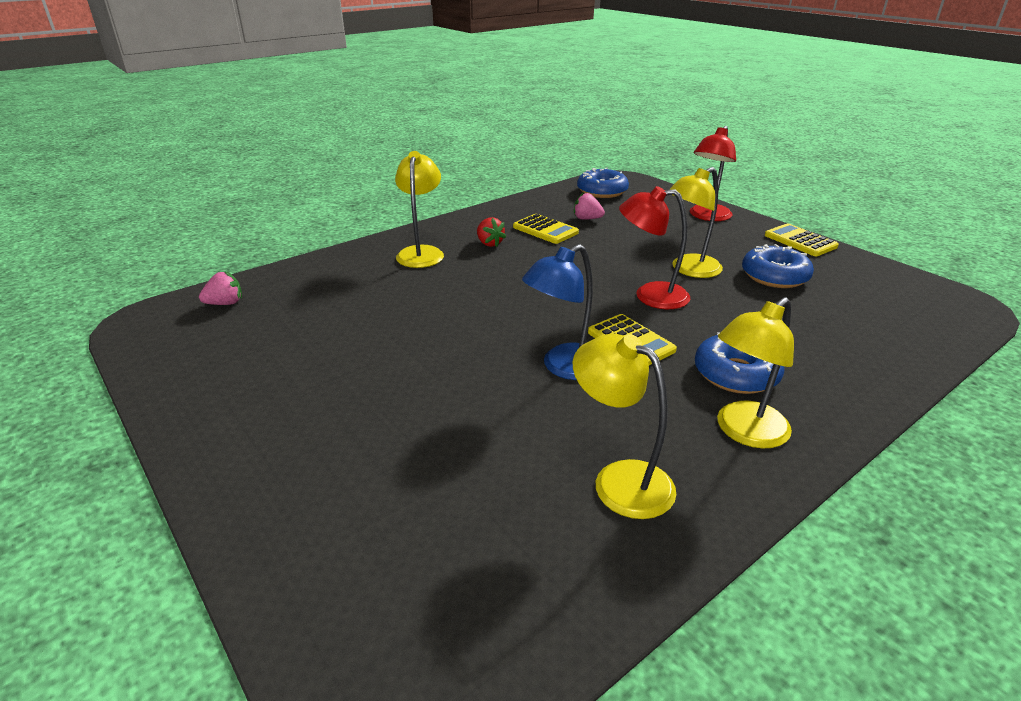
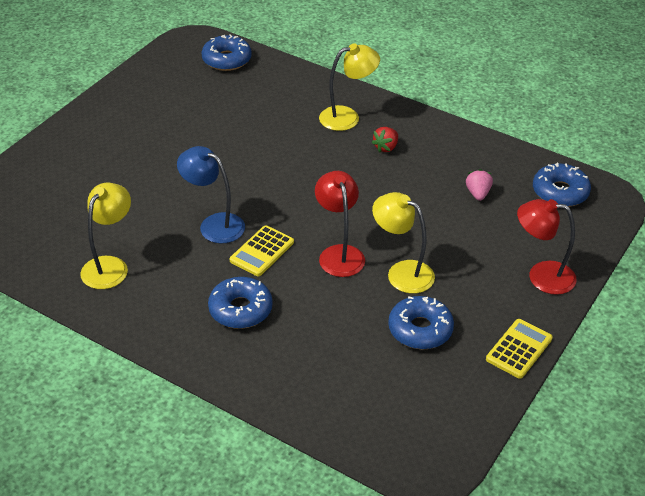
camera: 70 degrees right, 10 degrees up
(225, 303) = (227, 60): pink strawberry -> blue donut
(545, 230) = (434, 173): yellow calculator -> none
(744, 432) = (172, 316): yellow lamp -> none

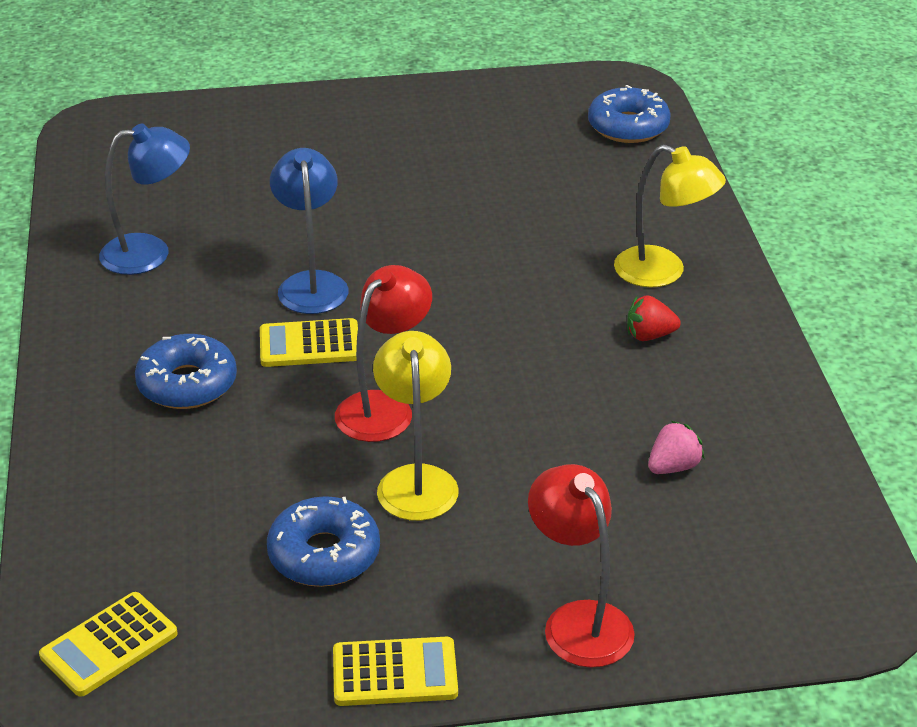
camera: 50 degrees right, 5 degrees down
(110, 266) = (150, 252): yellow lamp -> blue lamp
(406, 436) = (109, 645): none -> yellow calculator
(560, 192) = (795, 547): blue donut -> none

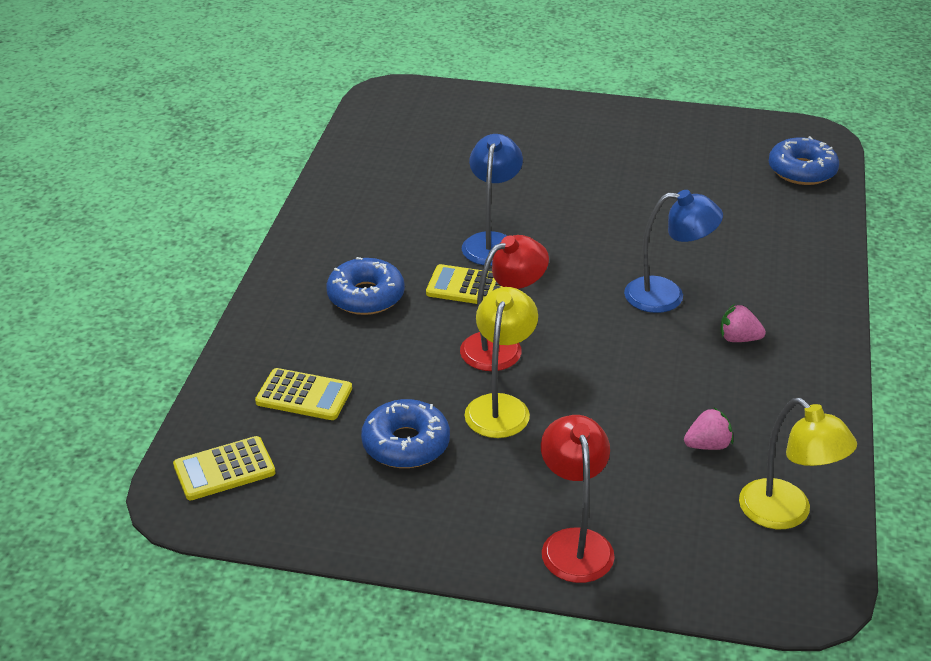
camera: 20 degrees right, 0 degrees up
(150, 252) = (384, 194): blue lamp -> blue lamp (667, 296)
(395, 673) = (416, 544): yellow calculator -> yellow calculator (304, 395)
(649, 335) = (738, 339): red strawberry -> pink strawberry
(663, 272) = (774, 292): yellow lamp -> yellow lamp (786, 514)

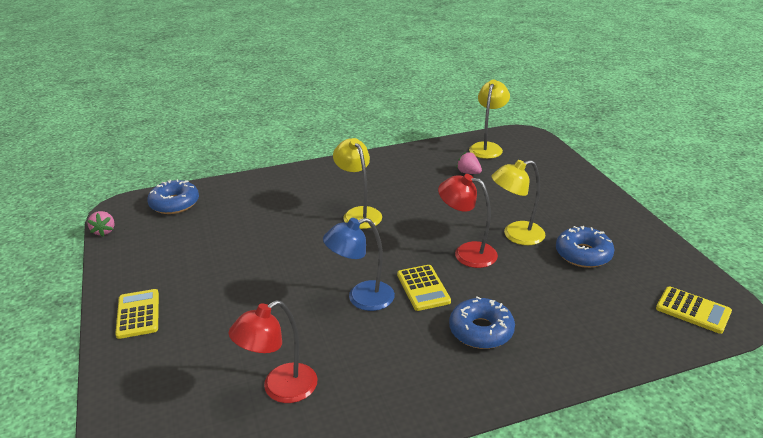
camera: 120 degrees left, 5 degrees down
(304, 395) = (601, 310): yellow calculator -> yellow calculator (138, 314)
(574, 543) = (573, 186): red lamp -> red lamp (280, 389)
(667, 296) = (359, 213): blue lamp -> yellow lamp
(738, 339) = (377, 184): pink strawberry -> pink strawberry (104, 231)

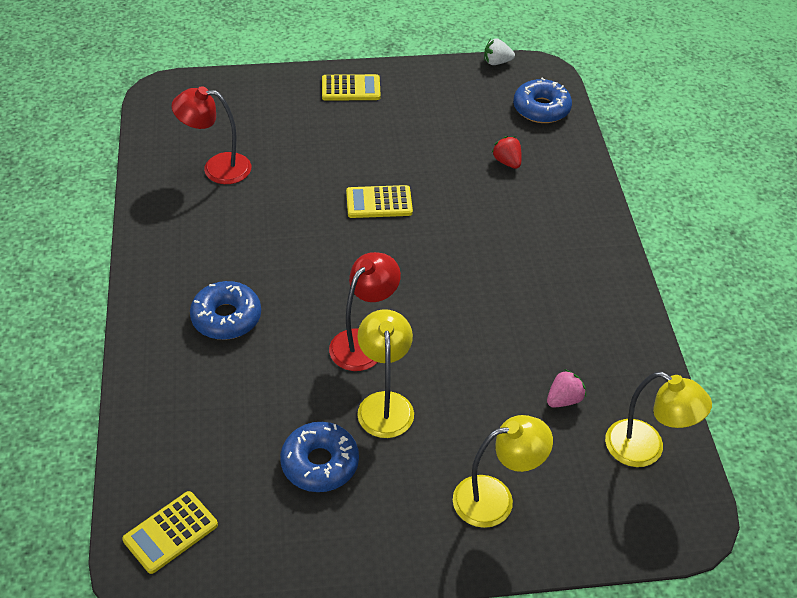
camera: 100 degrees right, 15 degrees up
(104, 231) = (497, 62): pink strawberry -> white strawberry
(245, 213) = (507, 162): none -> red strawberry
(280, 389) = (217, 168): red lamp -> red lamp turned 60 degrees counterclockwise
(359, 213) = (479, 258): yellow lamp -> yellow lamp (495, 498)
(361, 298) = (314, 235): blue lamp -> none
(423, 288) = (312, 287): yellow calculator -> yellow calculator (379, 202)

